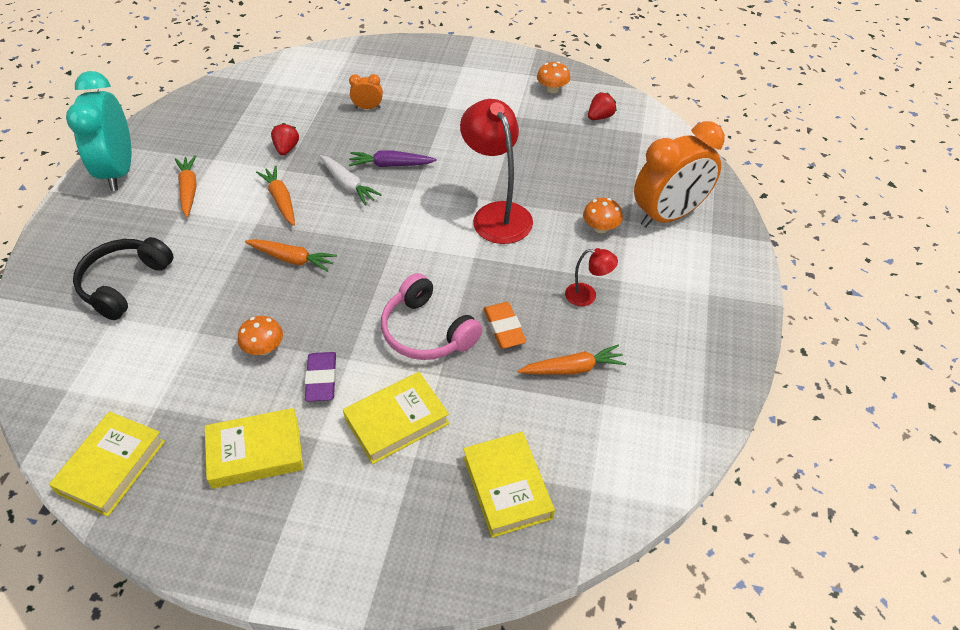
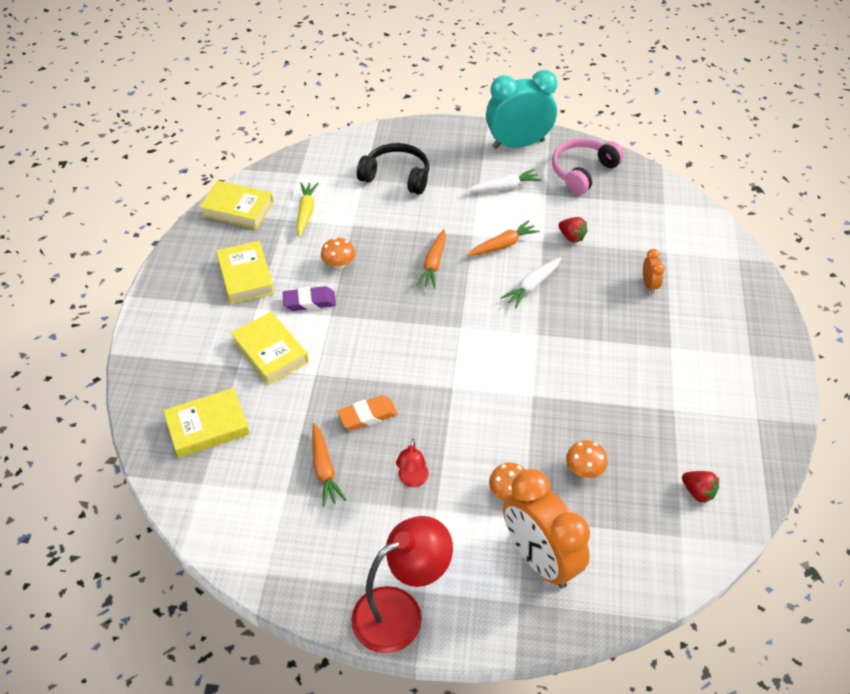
camera: 85 degrees right, 0 degrees up
(153, 382) = (306, 212): none -> yellow carrot
(189, 190) = (504, 188): orange carrot -> white carrot
(286, 149) = (571, 237): red strawberry -> red strawberry turned 45 degrees clockwise
(391, 165) = (567, 313): purple carrot -> none
(426, 332) = (360, 361): pink headphones -> pink headphones (582, 171)
(497, 214) = (513, 401): red lamp -> red lamp (400, 612)
(552, 89) = (736, 442): orange mushroom -> orange mushroom (584, 469)

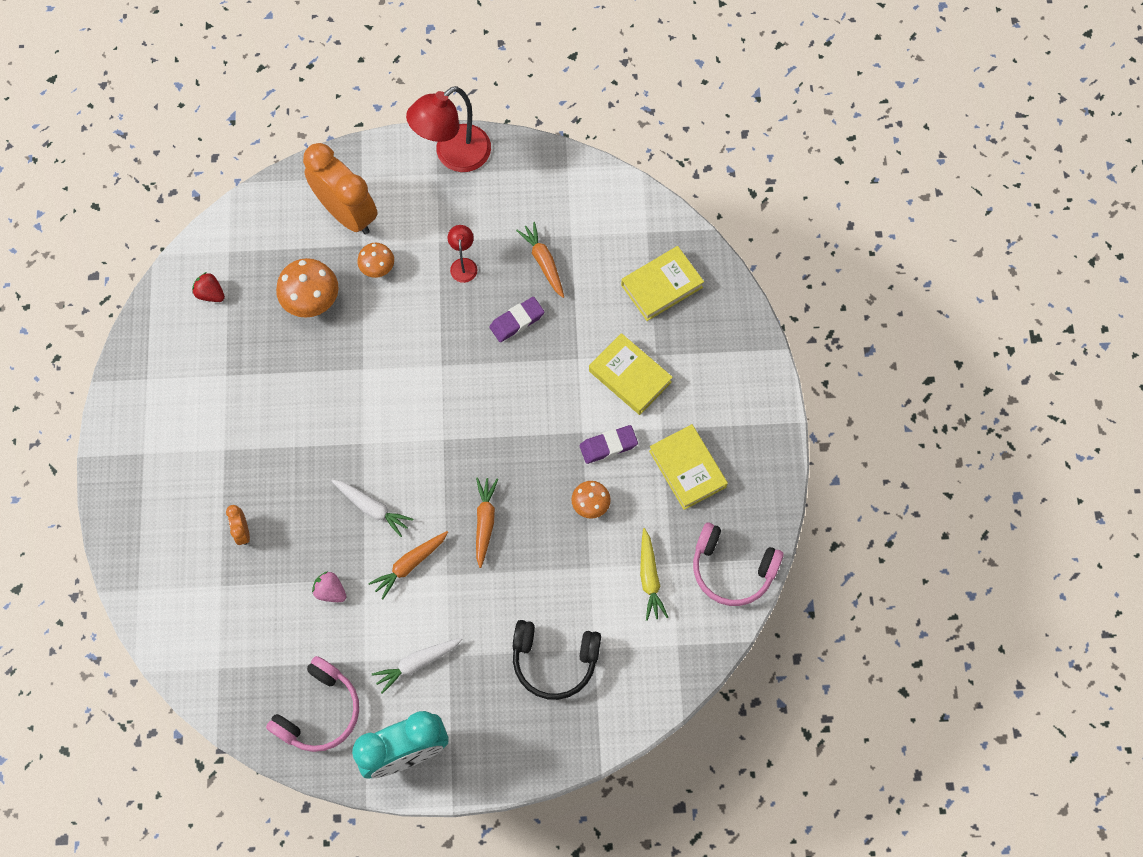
camera: 170 degrees right, 20 degrees up
(237, 209) = (732, 569): yellow book -> pink headphones
(367, 415) = (517, 321): orange eraser -> purple eraser
(532, 286) = (372, 508): white carrot -> white carrot turned 90 degrees clockwise
(571, 237) = (330, 591): red strawberry -> pink strawberry
(584, 469) = (311, 299): orange mushroom -> orange mushroom, size x1.66

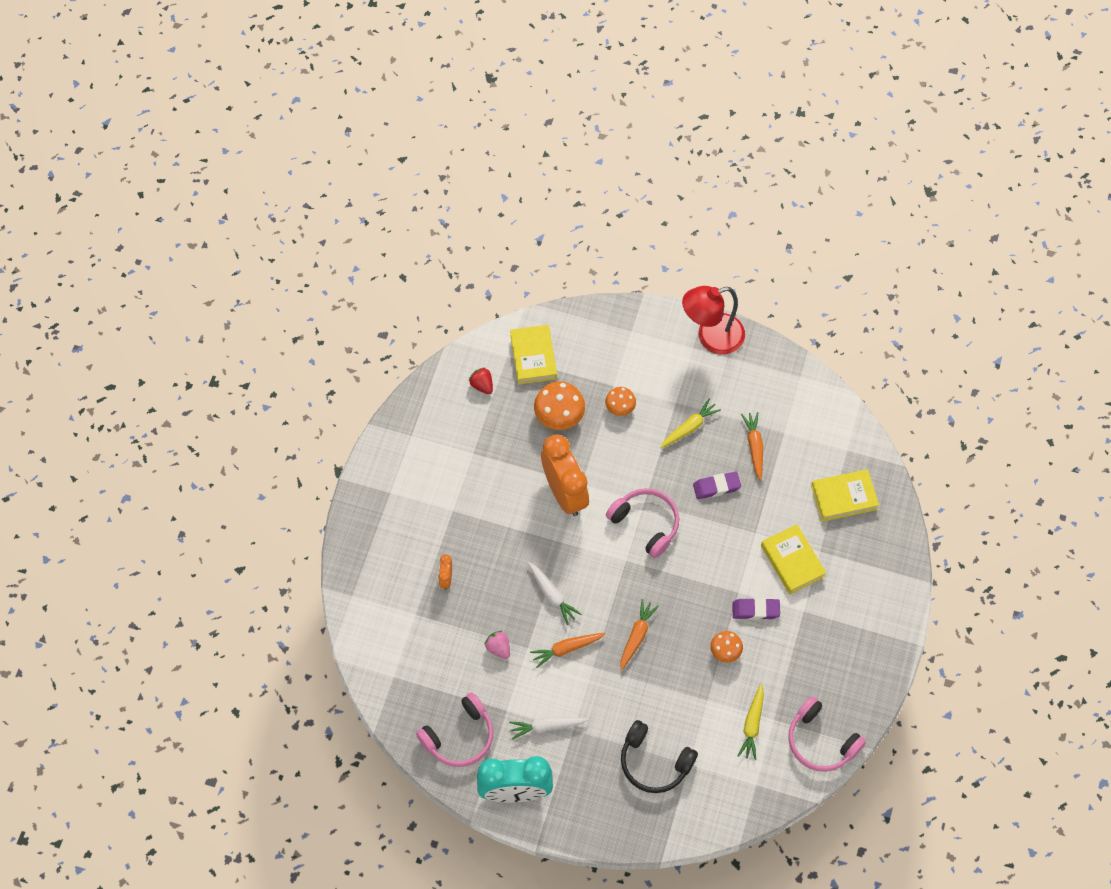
camera: 20 degrees right, 5 degrees down
(347, 213) = (610, 356): orange clock -> orange clock (565, 493)
(452, 389) = (646, 523): none -> pink headphones
(463, 264) = (689, 427): red lamp -> yellow carrot
(687, 469) = (813, 650): yellow book -> yellow book (533, 357)

